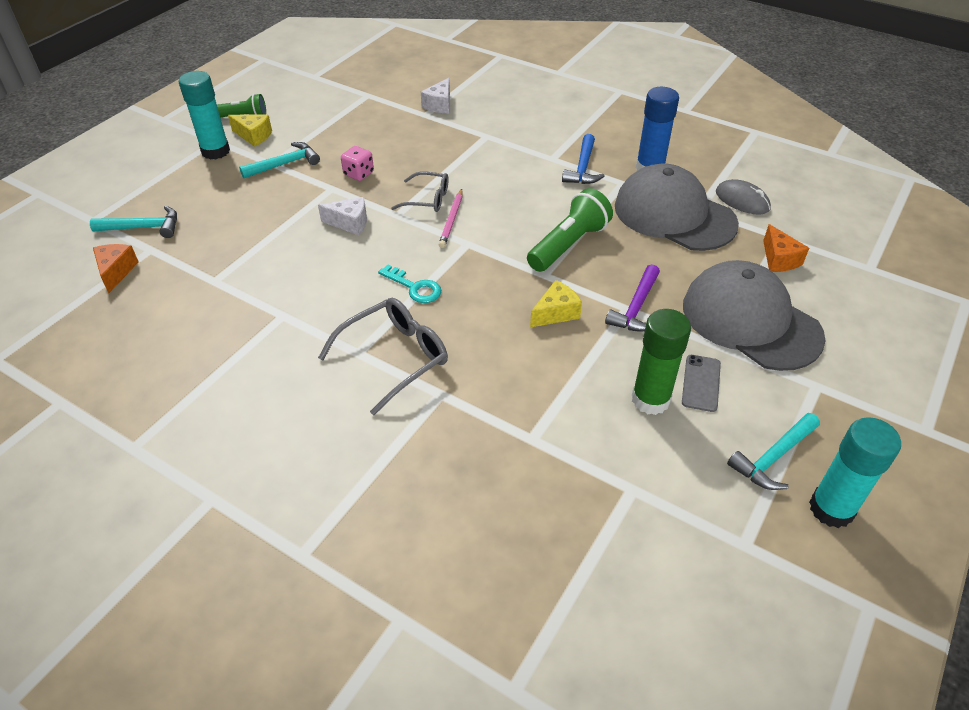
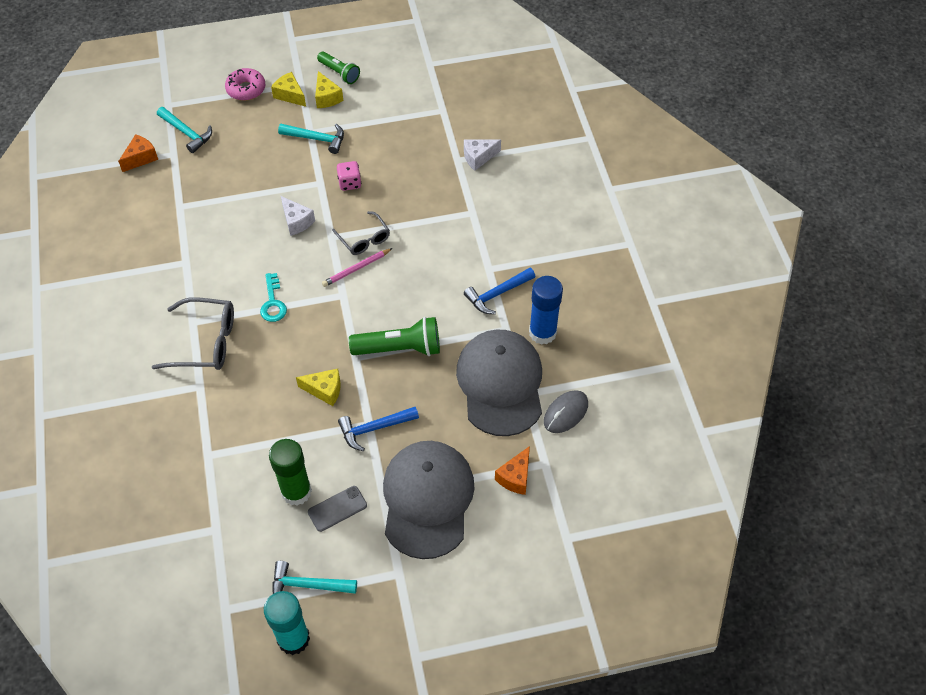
camera: 45 degrees right, 10 degrees up
(164, 169) = (246, 89): none -> pink donut
(215, 151) = (290, 95): turquoise glue stick -> yellow cheese
(636, 307) = (374, 428): purple hammer -> blue hammer
(742, 200) = (565, 413): grey mouse -> grey mouse turned 45 degrees clockwise

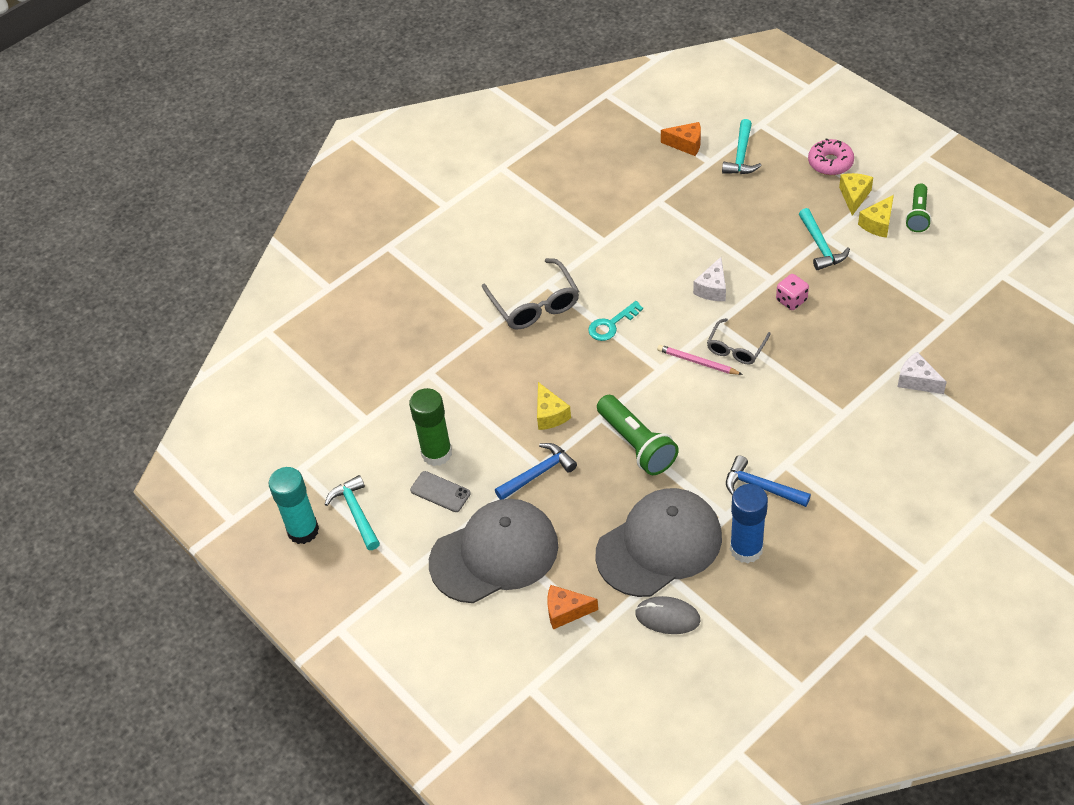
camera: 65 degrees right, 5 degrees down
(374, 428) = (538, 473): blue hammer -> blue hammer turned 105 degrees clockwise

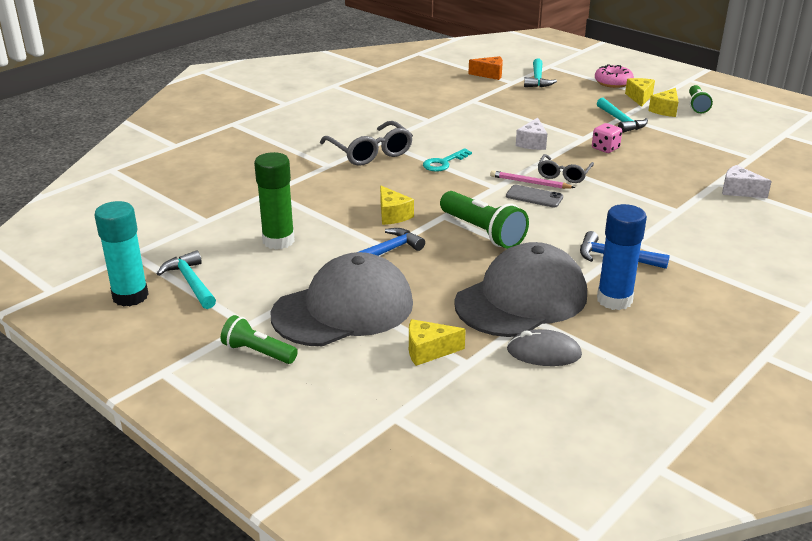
camera: 10 degrees left, 20 degrees down
(418, 608) = (258, 352): none -> green flashlight
(440, 492) = (282, 266): grey phone -> grey phone (534, 197)
(566, 611) = (428, 351): orange cheese -> yellow cheese

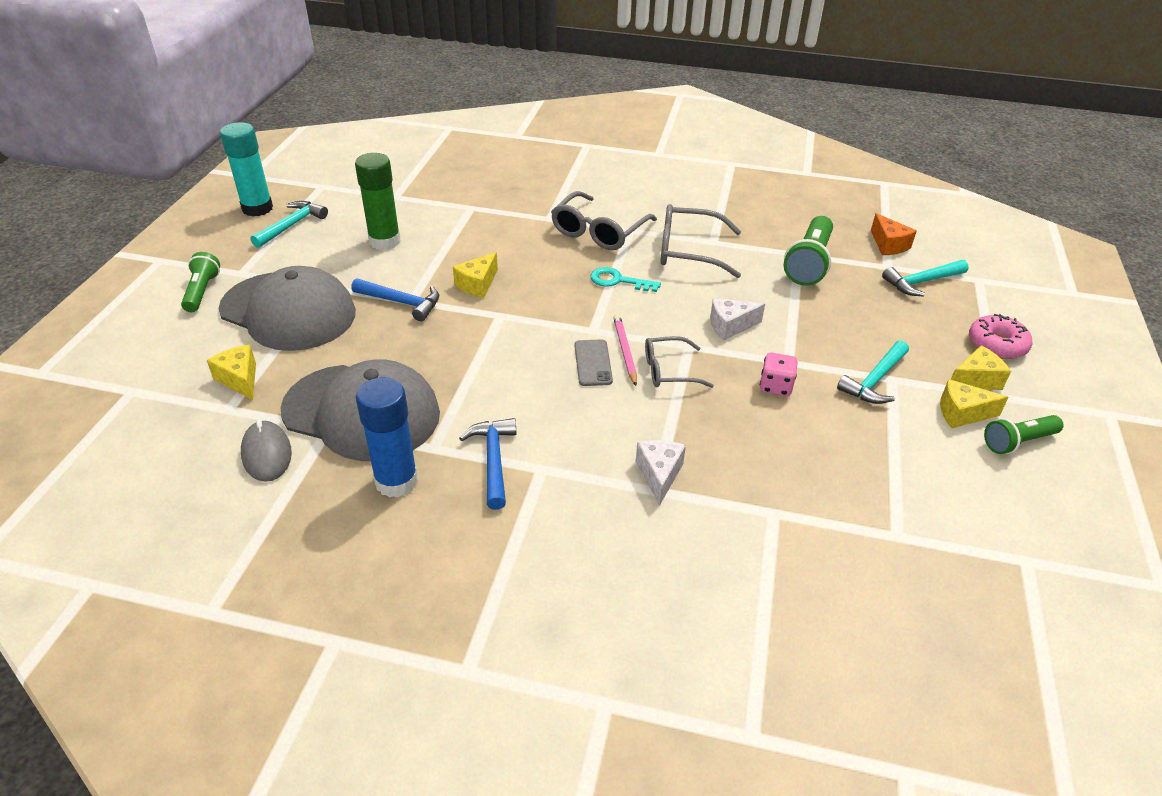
camera: 60 degrees right, 10 degrees up
(431, 130) = (688, 251): none -> grey glasses
(482, 232) = (483, 349): green flashlight -> green flashlight (809, 263)
(739, 191) = (767, 540): white cheese -> white cheese (659, 475)

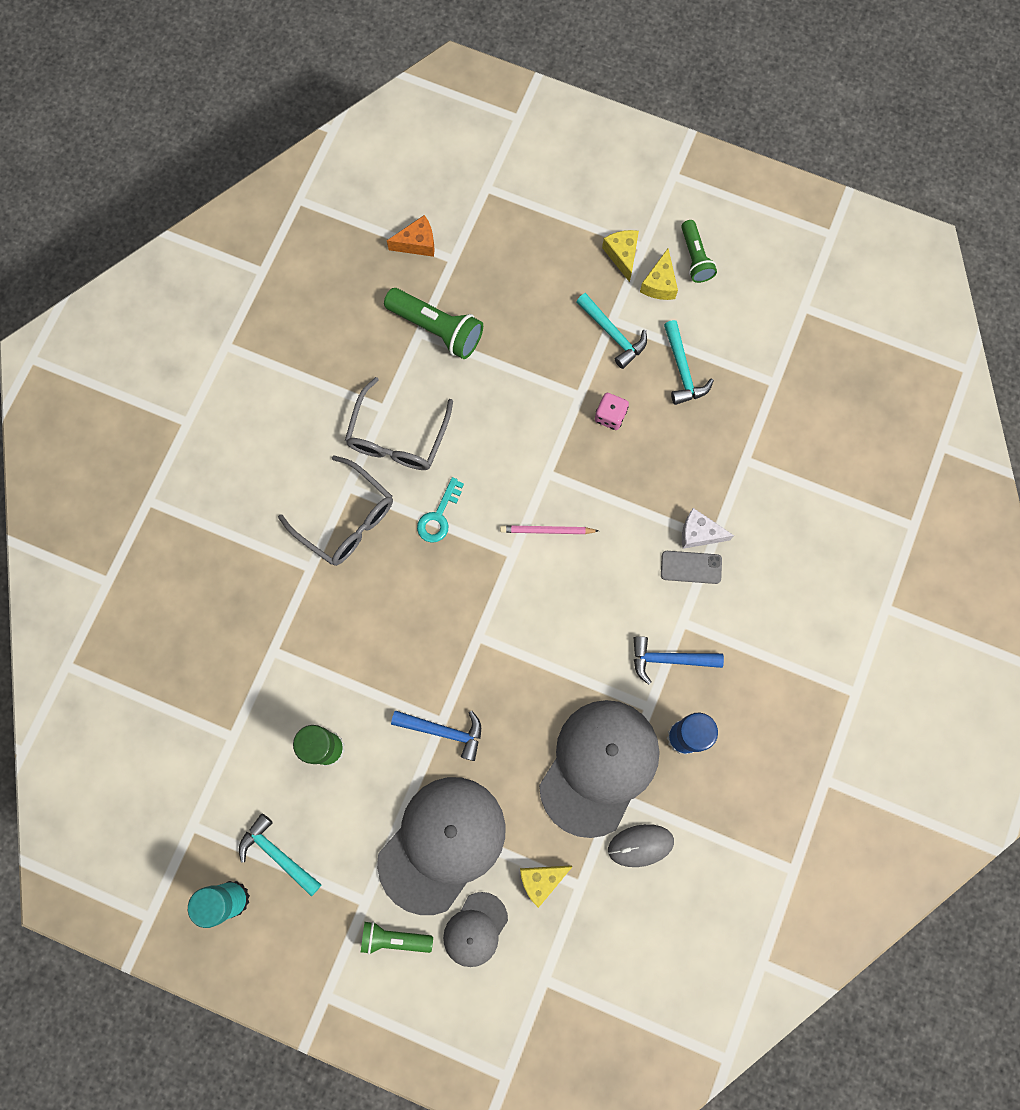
camera: 80 degrees left, 35 degrees up
(198, 339) = (475, 929): none -> grey cap
(401, 302) = (443, 731): blue hammer -> blue hammer turned 75 degrees clockwise
(477, 284) = (424, 654): yellow cheese -> none
(593, 363) = (560, 561): grey phone -> grey phone (691, 567)
(669, 371) = (578, 498): grey glasses -> none
(730, 326) = (524, 430): white cheese -> none
(922, 282) = (483, 239): turquoise hammer -> turquoise hammer (682, 369)
(997, 344) = (580, 217): pink donut -> none

